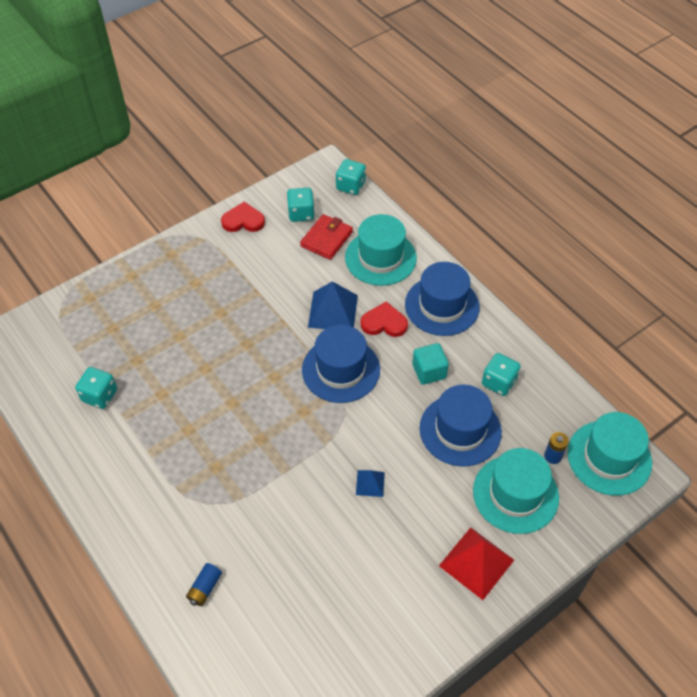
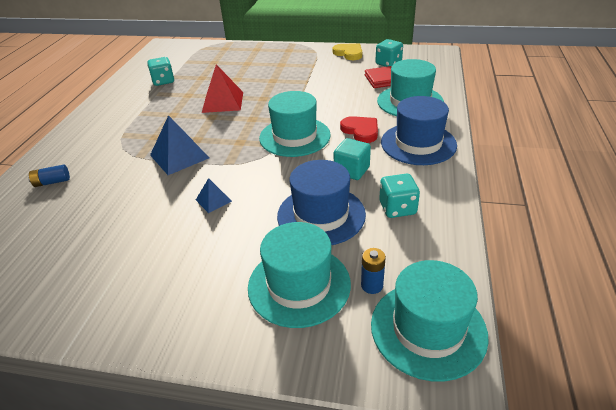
camera: 50 degrees right, 15 degrees down
(243, 220) = (349, 53): red heart -> yellow heart
(333, 311) = (336, 109): blue pyramid -> blue pyramid (179, 156)
(341, 369) = (295, 136): blue hat -> turquoise hat
(350, 186) = (441, 65): turquoise dice -> none
(476, 563) = (196, 303): red pyramid -> red pyramid (223, 102)

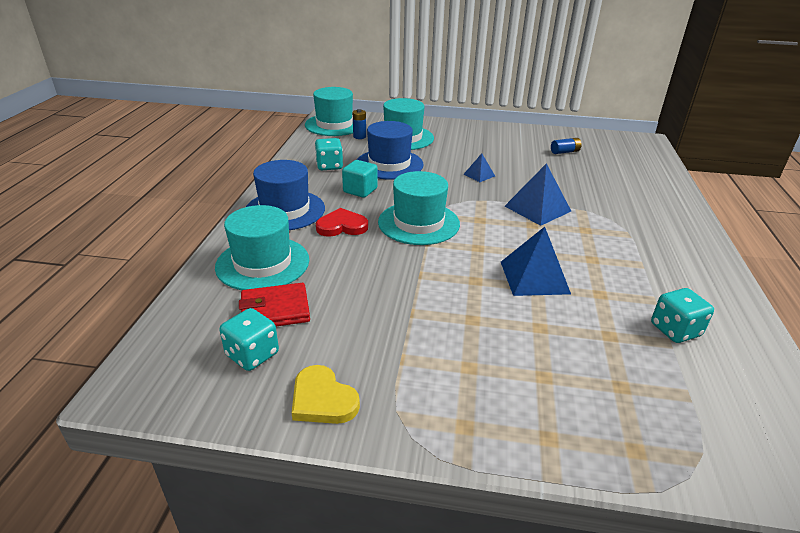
camera: 175 degrees right, 5 degrees down
(52, 182) = (642, 192): blue battery -> blue battery (564, 152)
(223, 102) = (534, 277): red pyramid -> blue pyramid
(361, 131) = (342, 226): red heart -> red heart turned 120 degrees clockwise

